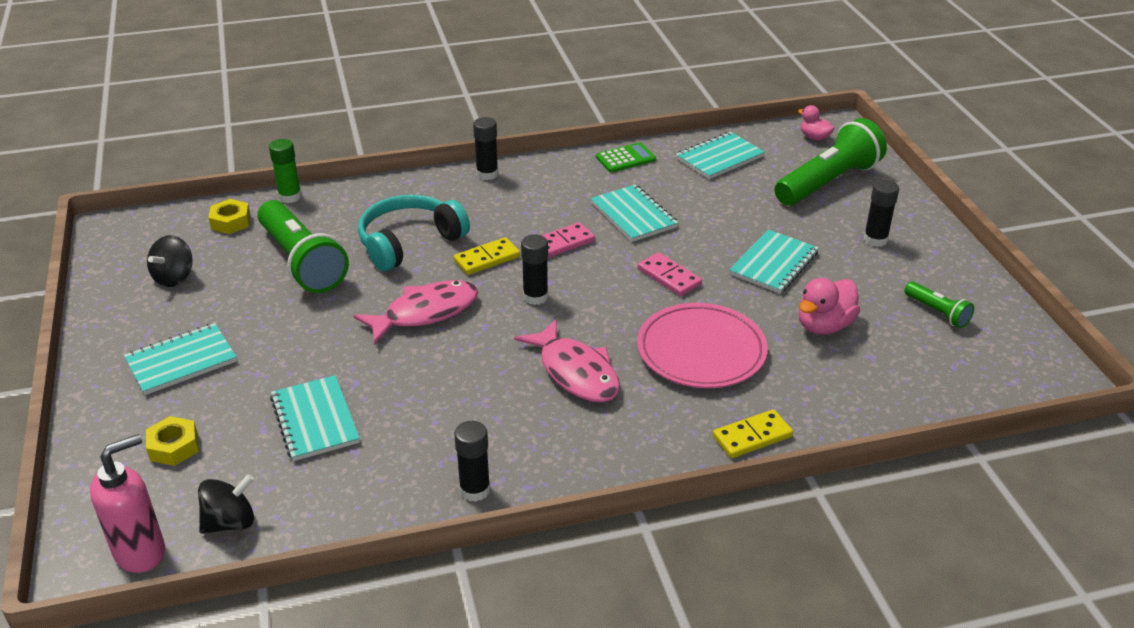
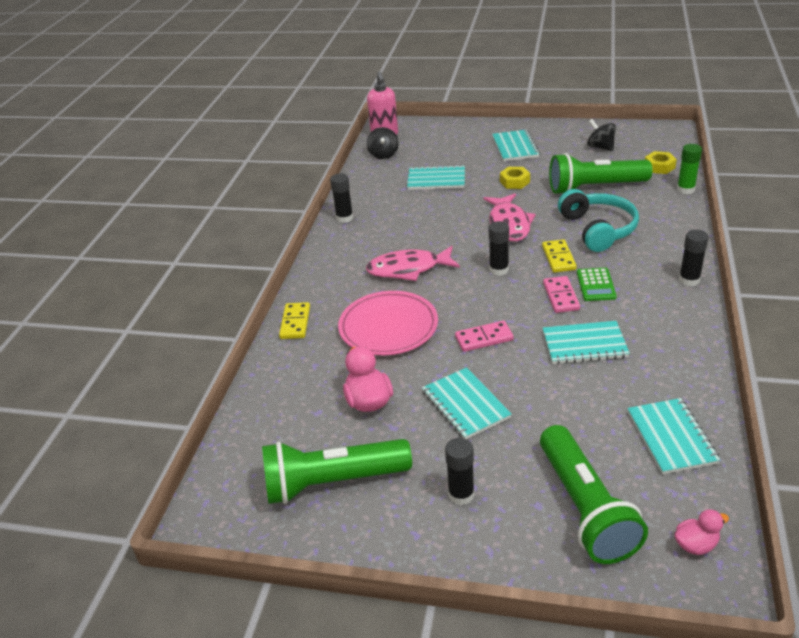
camera: 120 degrees right, 0 degrees up
(174, 447) = (447, 143): yellow nut -> yellow nut (514, 182)
(625, 158) = (691, 368): green calculator -> green calculator (596, 285)
(937, 312) = (333, 482): green flashlight -> green flashlight, size x2.12

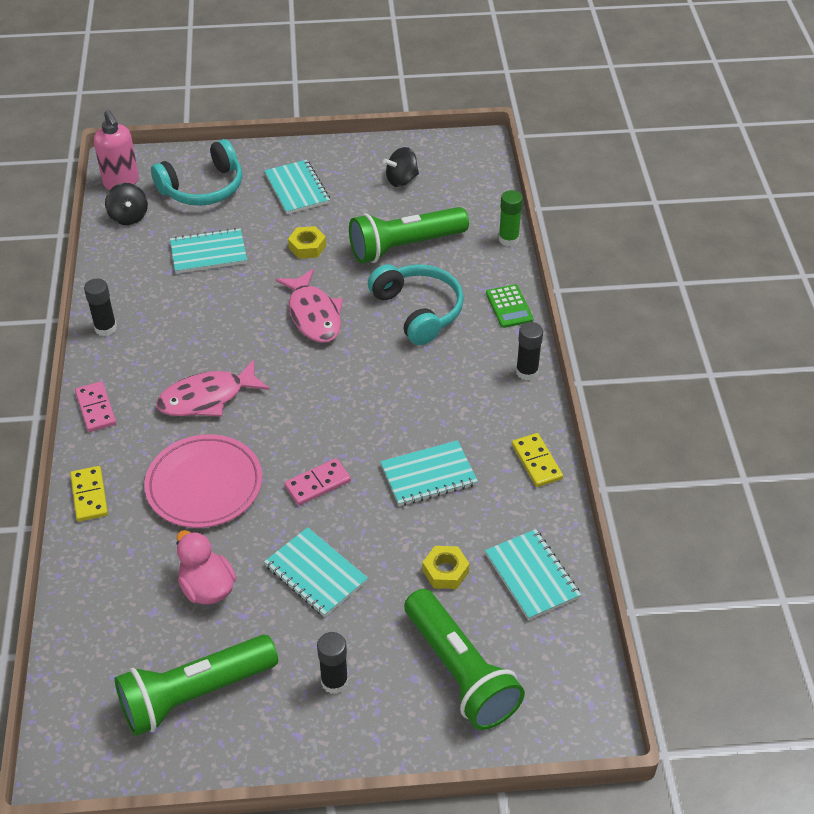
camera: 20 degrees left, 10 degrees up
(443, 142) = (203, 188): none -> turquoise headphones
(499, 270) = (315, 385): black glue stick -> none
(558, 258) = (380, 359): yellow domino -> yellow domino (536, 462)
(561, 296) = (392, 413): pink domino -> pink domino (96, 408)
(596, 285) = (428, 392): green calculator -> green calculator (509, 306)
(600, 147) = (401, 180): black spinning top -> black spinning top turned 60 degrees counterclockwise
(659, 167) = (475, 206): yellow nut -> yellow nut (445, 571)
(696, 544) = (568, 690): pink duck -> none

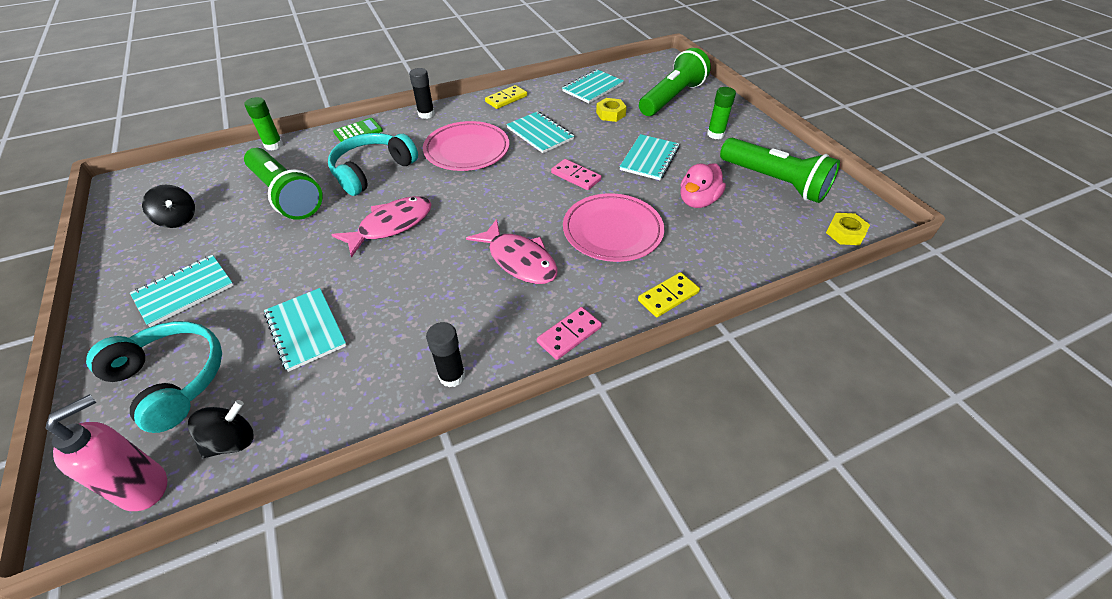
camera: 110 degrees left, 0 degrees up
(307, 247) = (290, 256): yellow nut -> yellow nut (845, 233)
(334, 681) = (715, 134): black glue stick -> green glue stick
(423, 396) = (467, 150): none -> pink plate

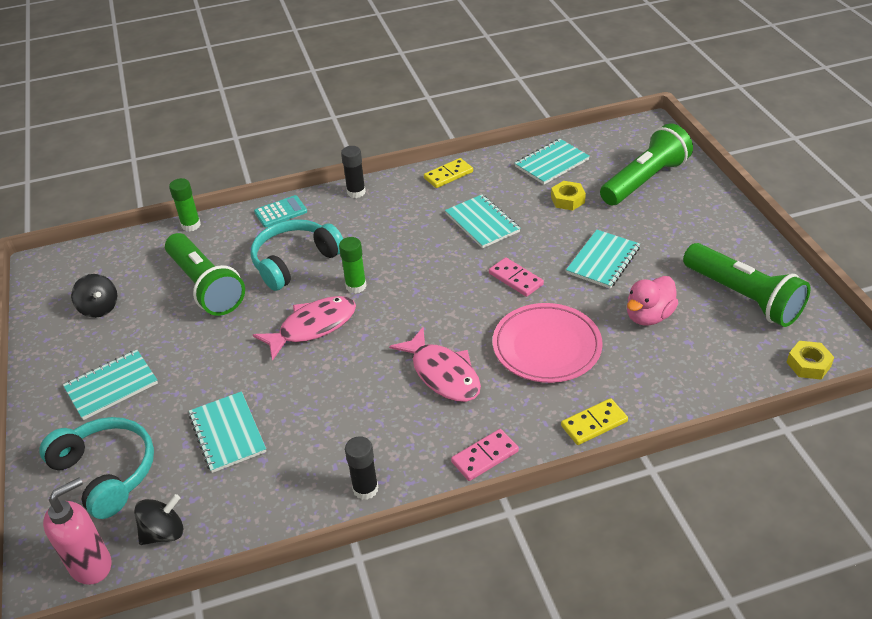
camera: 10 degrees right, 5 degrees down
(358, 132) = (281, 212): green calculator -> turquoise calculator
(467, 150) = (398, 240): pink plate -> none
(715, 134) = (687, 232): green glue stick -> green glue stick (356, 286)

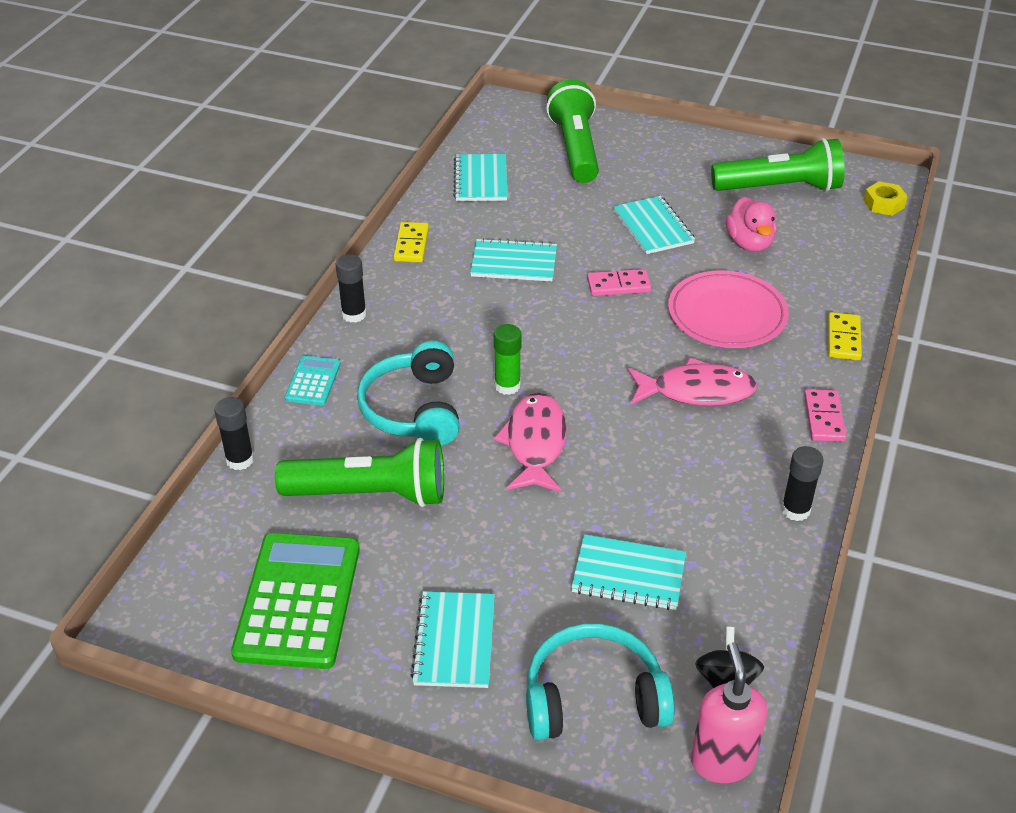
camera: 55 degrees left, 0 degrees up
(99, 308) = (298, 600): black spinning top -> green calculator
(191, 225) = (240, 460): green glue stick -> black glue stick
(567, 200) = (546, 200): yellow nut -> none

